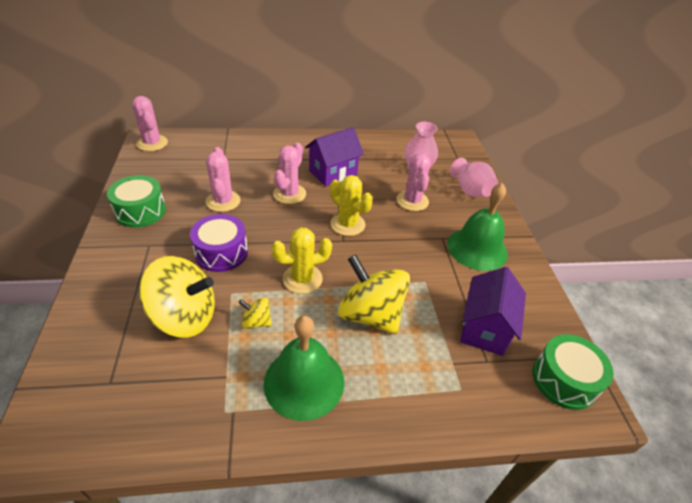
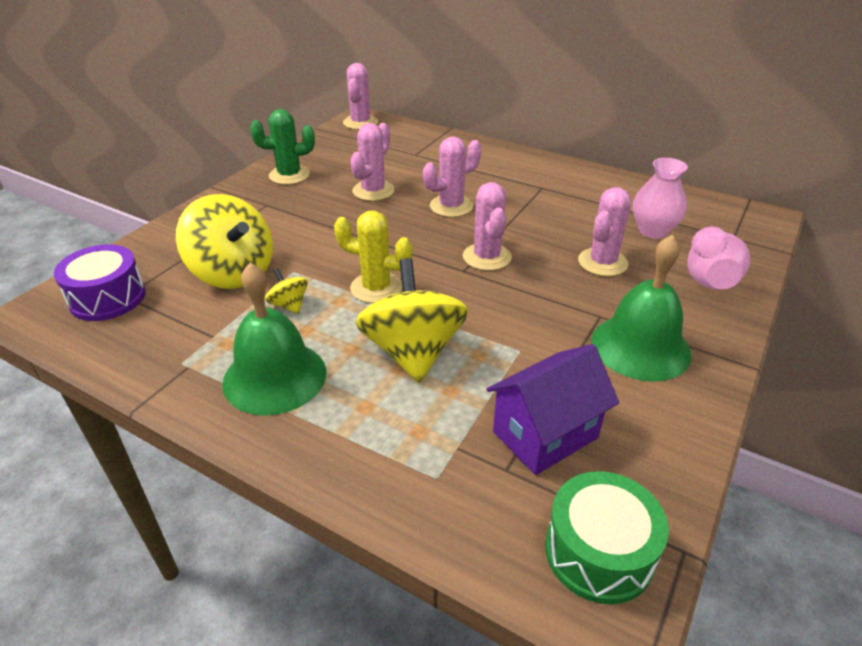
camera: 40 degrees right, 5 degrees down
(141, 211) = (289, 175): green drum -> green cactus
(221, 252) = (322, 234): purple drum -> purple drum (107, 298)
(333, 173) = (527, 201): purple house -> none
(347, 224) = (487, 257): yellow cactus -> pink cactus

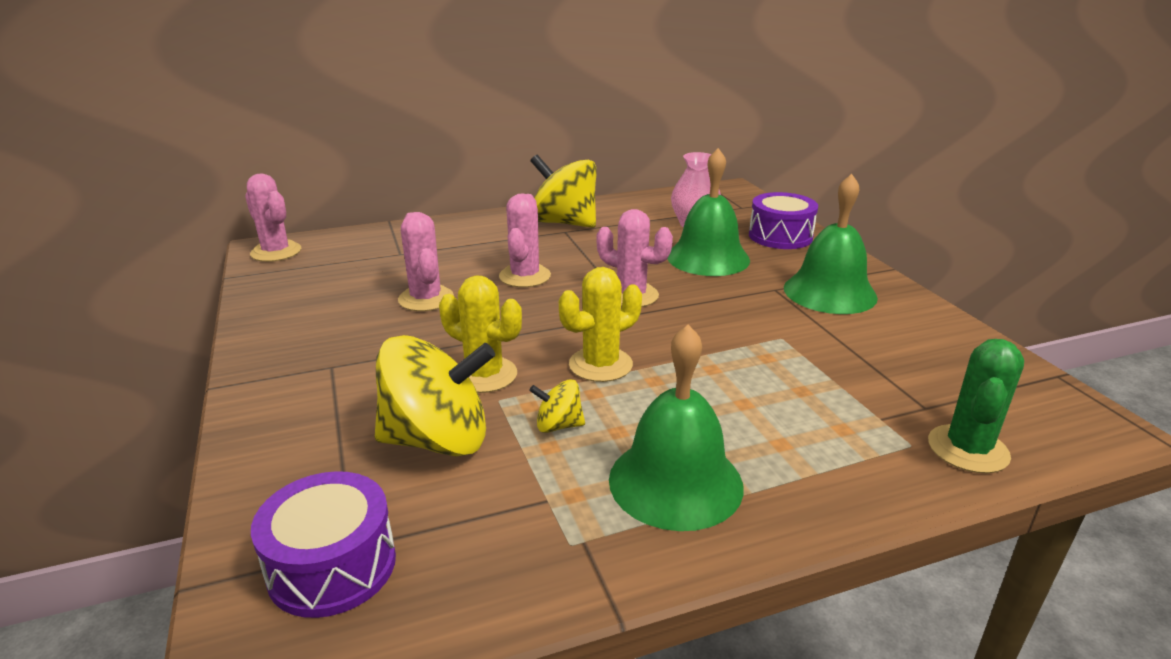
camera: 50 degrees left, 10 degrees down
(289, 175) = (297, 329): green cactus -> green cactus (968, 449)
(313, 253) = (484, 375): none -> yellow cactus
(413, 352) = (727, 386): yellow spinning top -> yellow spinning top (564, 223)
(545, 435) = (898, 373): purple house -> none
(599, 552) = (1042, 408): green drum -> none
(602, 262) = (708, 258): pink cactus -> green bell
(709, 280) = (780, 236): pink vase -> purple drum

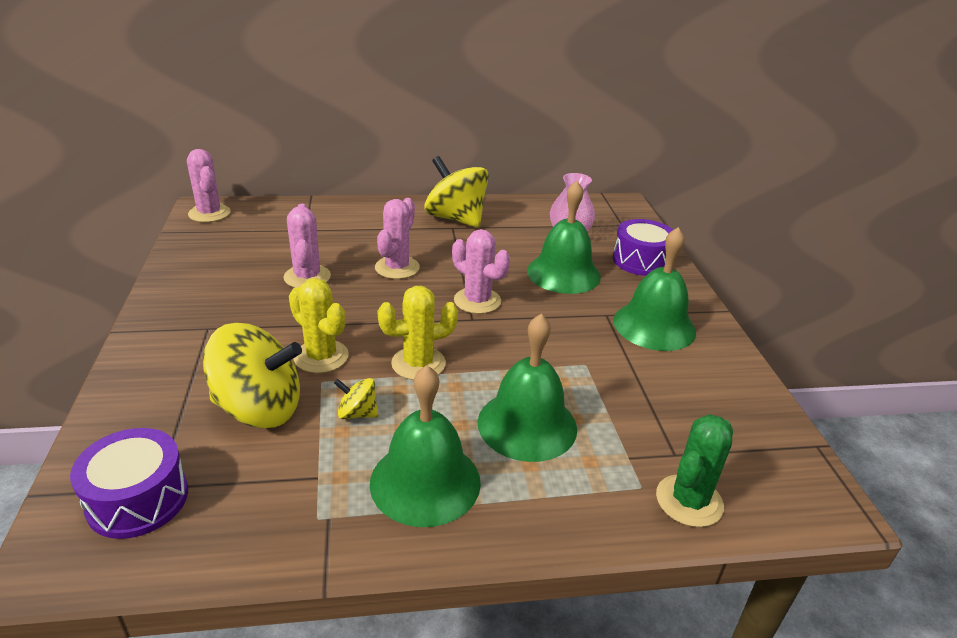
camera: 10 degrees right, 5 degrees up
(754, 405) = (527, 424): none -> green bell

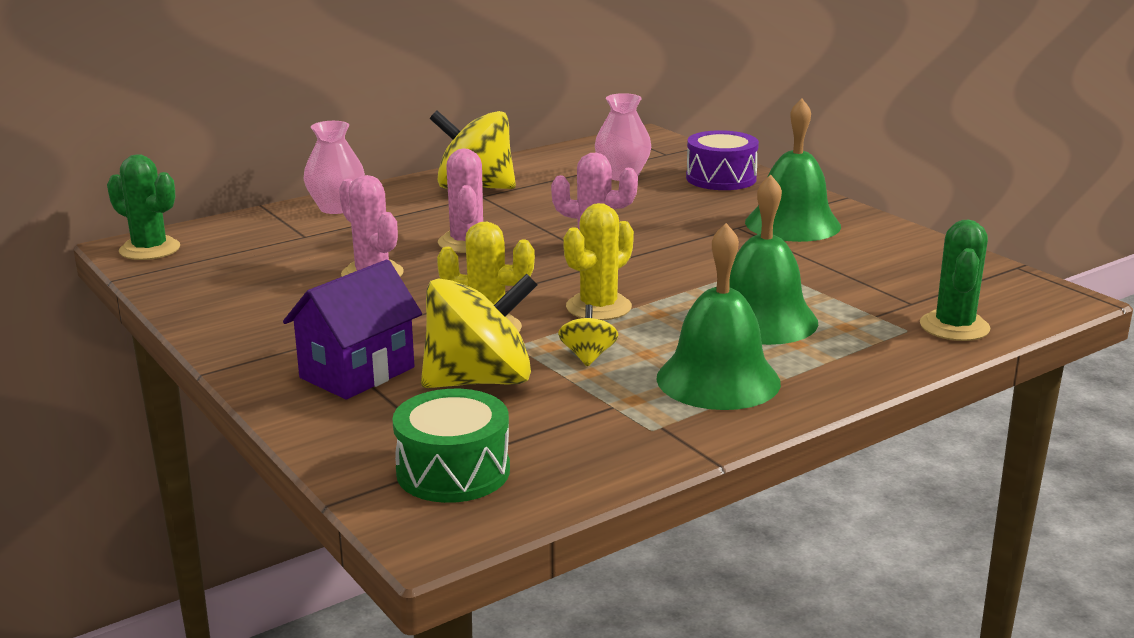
camera: 25 degrees left, 10 degrees down
(138, 499) = (453, 471): purple drum -> green drum
(195, 367) = (357, 372): none -> purple house
(209, 213) = (150, 249): pink cactus -> green cactus
(351, 211) = (336, 208): none -> pink vase
(357, 413) = (588, 356): yellow spinning top -> yellow spinning top turned 105 degrees clockwise
(563, 273) = (655, 206): green bell -> none

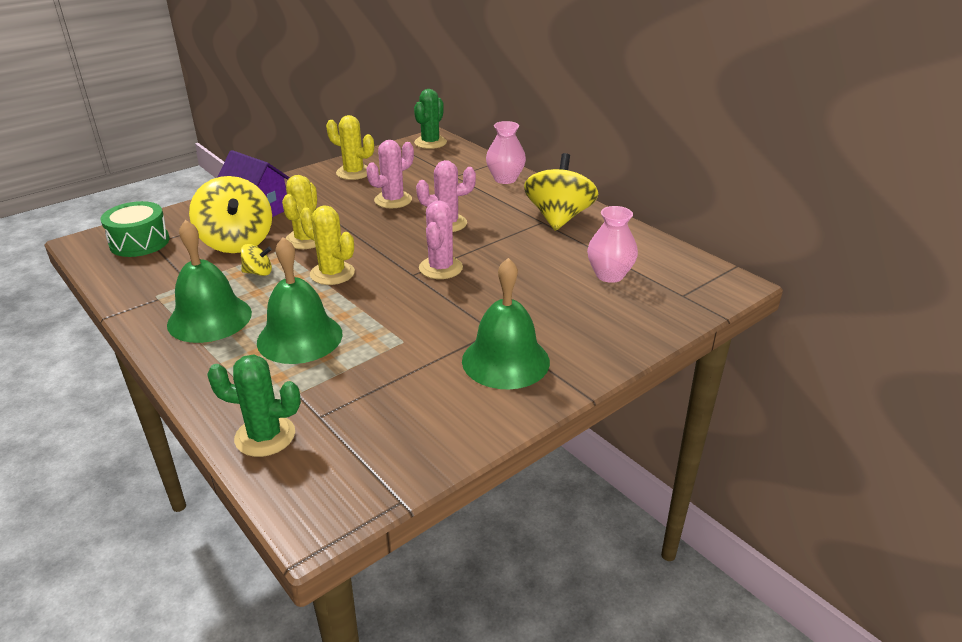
camera: 85 degrees right, 10 degrees up
(241, 303) = (354, 173): none -> yellow cactus
(721, 178) = (621, 324): purple drum -> none

